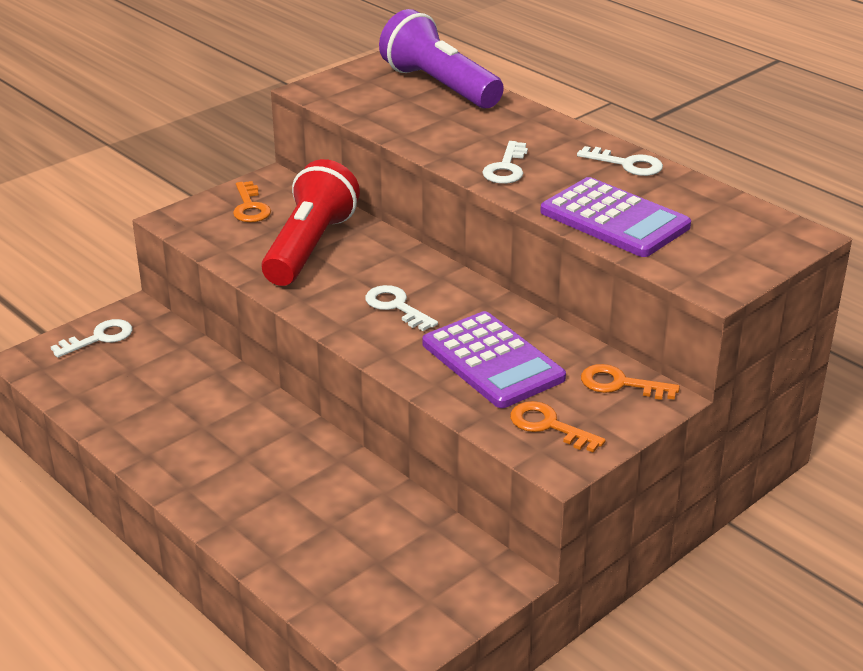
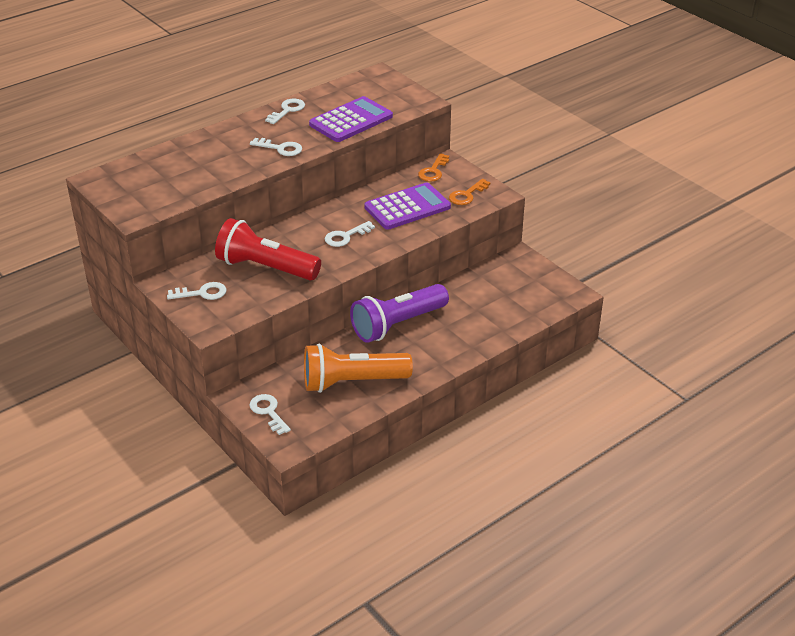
camera: 85 degrees left, 5 degrees up
(151, 403) = (352, 382): none -> orange flashlight
(250, 207) = (202, 293): orange key -> white key
(439, 86) = (152, 164): purple flashlight -> purple flashlight (398, 324)

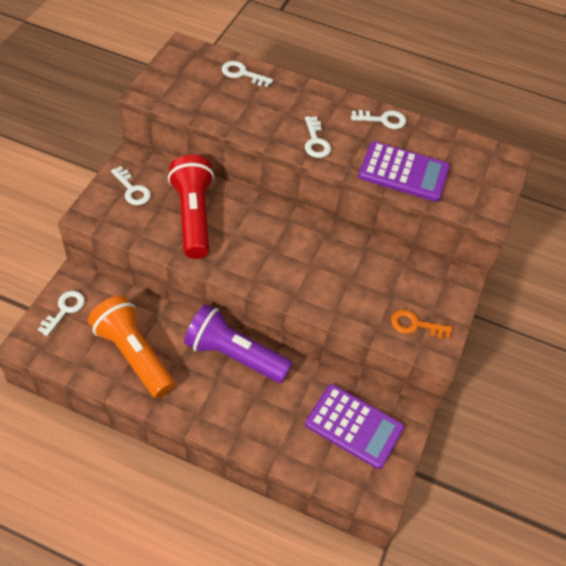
camera: 55 degrees right, 15 degrees up
(346, 236) = (277, 254): white key -> white key (242, 74)
(407, 207) = (357, 283): purple calculator -> purple calculator (354, 426)
(433, 171) = (435, 279): orange key -> none

